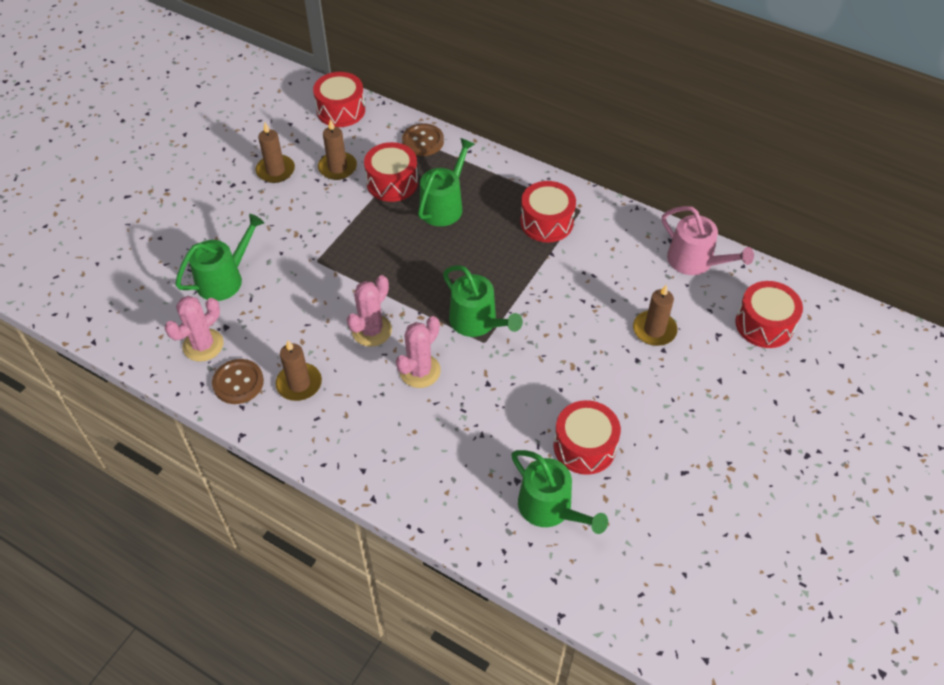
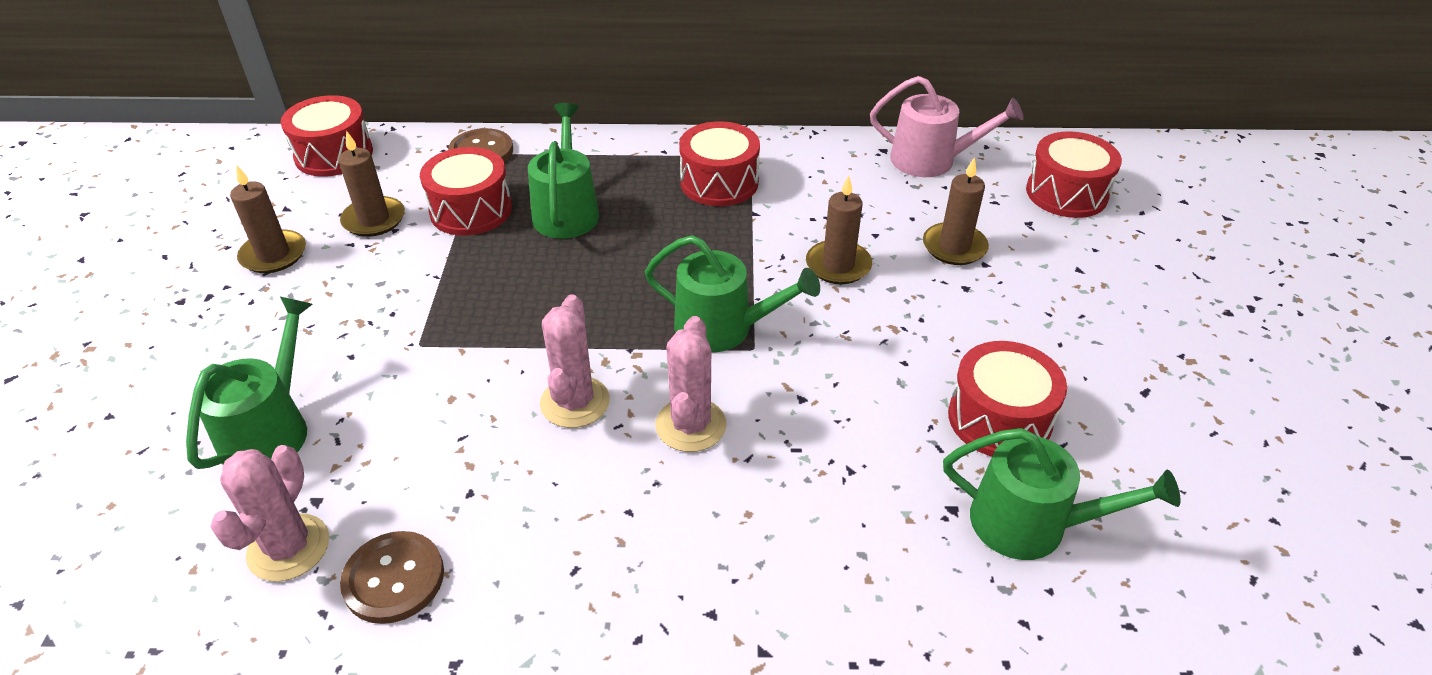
camera: 30 degrees left, 10 degrees down
(299, 384) = (507, 530): brown candle -> brown candle (838, 265)

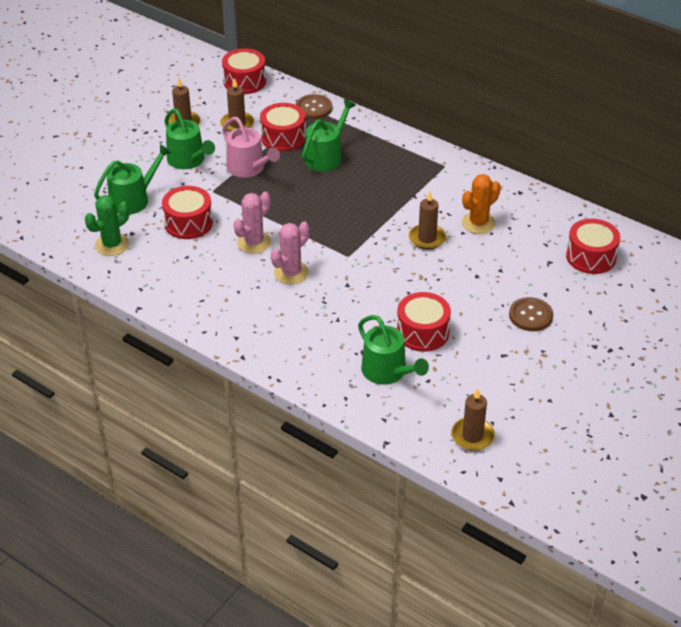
camera: 35 degrees right, 0 degrees up
(288, 548) = (112, 245): pink cactus -> green cactus
(394, 579) = (139, 272): brown button -> brown button (530, 315)
(719, 182) = (413, 173): red drum -> red drum (188, 223)
(723, 328) = (344, 241): green watering can -> green watering can (188, 160)
(881, 212) = (478, 223): none -> orange cactus
(931, 160) = (539, 208): pink watering can -> pink watering can (249, 168)
(954, 247) = (495, 255): brown candle -> brown candle (472, 436)

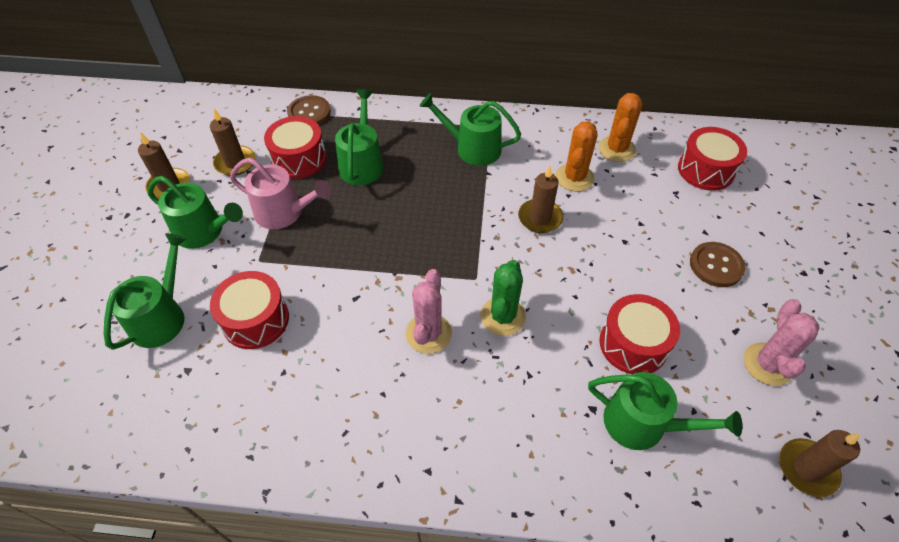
camera: 30 degrees left, 10 degrees up
(112, 245) = (169, 402): green cactus -> green cactus (503, 316)
(244, 81) = (212, 109): red drum -> none
(254, 242) = (355, 311): pink cactus -> pink cactus (767, 364)
(417, 176) = (472, 148): none -> green watering can
(532, 217) = (616, 149): none -> orange cactus

